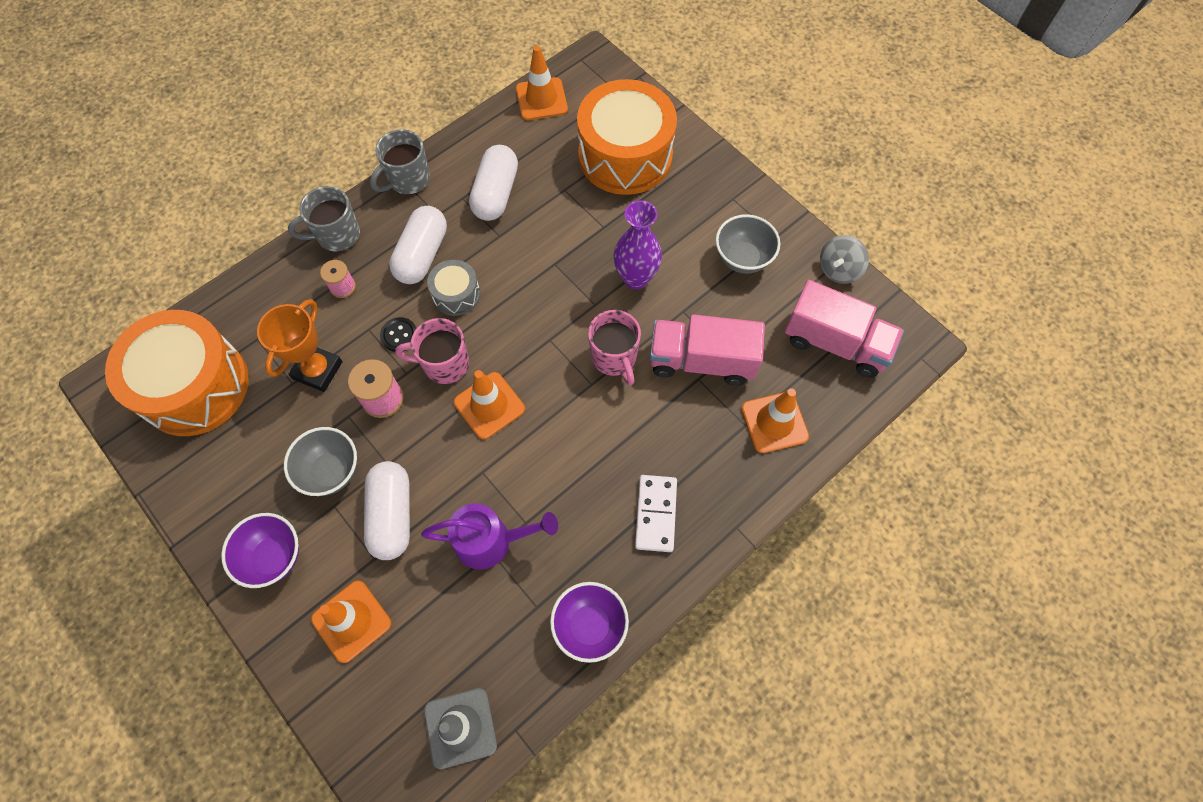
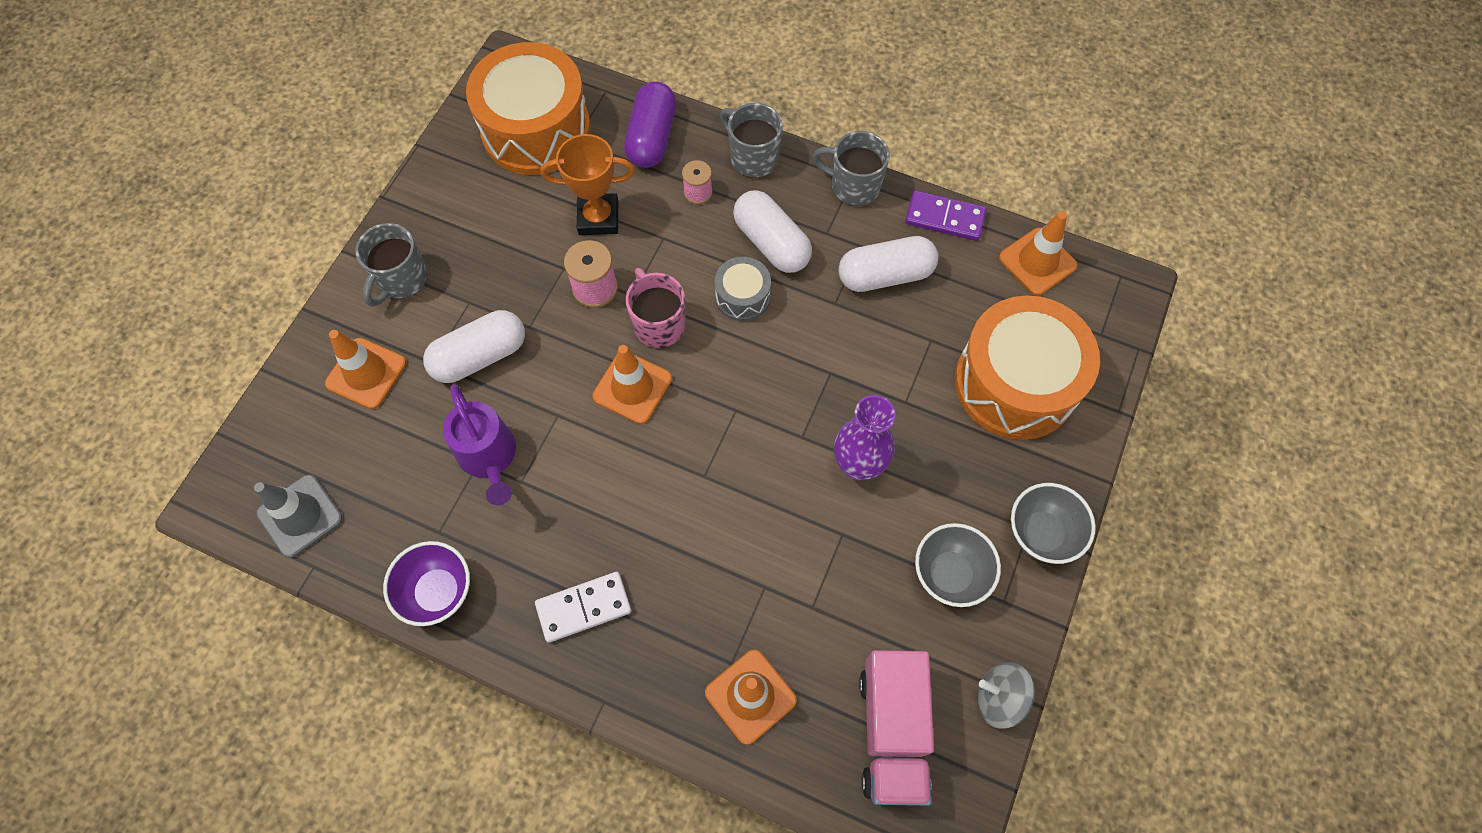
camera: 65 degrees right, 0 degrees up
(267, 299) = (652, 137): none -> purple capsule
(274, 557) = (401, 279): purple bowl -> grey mug
(331, 471) = (501, 283): grey bowl -> grey bowl (1041, 533)
(399, 335) = (670, 268): black button -> none
(422, 255) = (771, 243): white capsule -> white capsule turned 60 degrees clockwise
(472, 136) = (944, 218): none -> purple domino
(614, 358) = (746, 485): pink mug -> none
(701, 361) = (789, 581): pink truck -> none

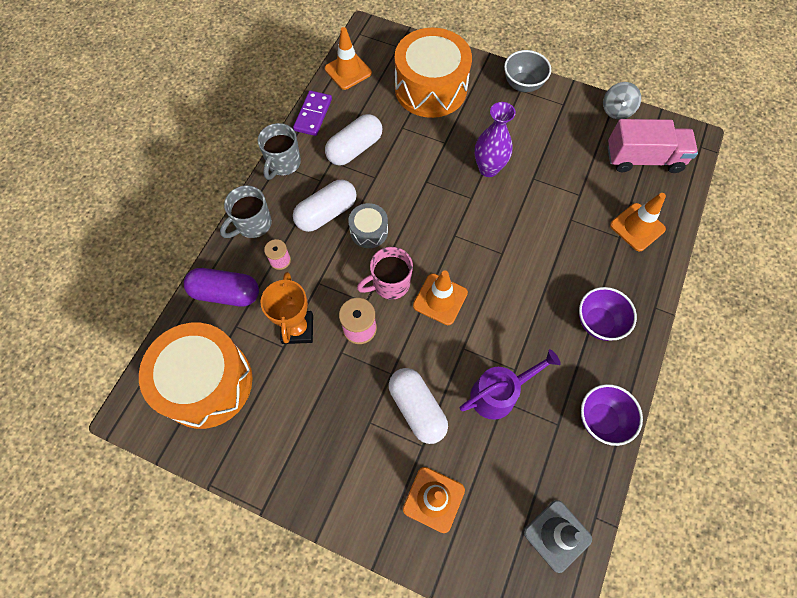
camera: 90 degrees left, 0 degrees up
(401, 279) = (347, 481): grey mug -> none
(583, 607) = (598, 322): white domino -> purple bowl
(885, 275) = (355, 149): white capsule -> white capsule turned 60 degrees clockwise
(949, 574) = (551, 127): grey bowl -> none

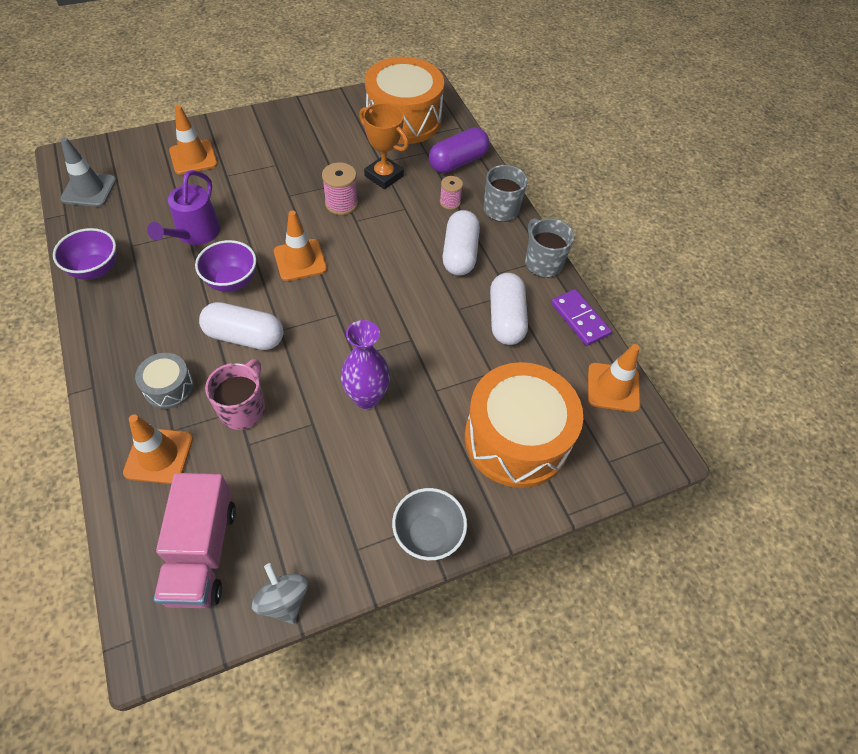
camera: 130 degrees right, 10 degrees down
(369, 231) = (411, 265): grey drum -> grey drum (169, 388)
(390, 284) = (351, 243): pink mug -> pink mug (243, 409)
(417, 408) = (250, 190): white capsule -> white capsule (245, 336)
(598, 322) = (143, 335): purple bowl -> purple bowl (231, 281)
(643, 159) = (202, 552): pink truck -> pink truck turned 45 degrees counterclockwise

